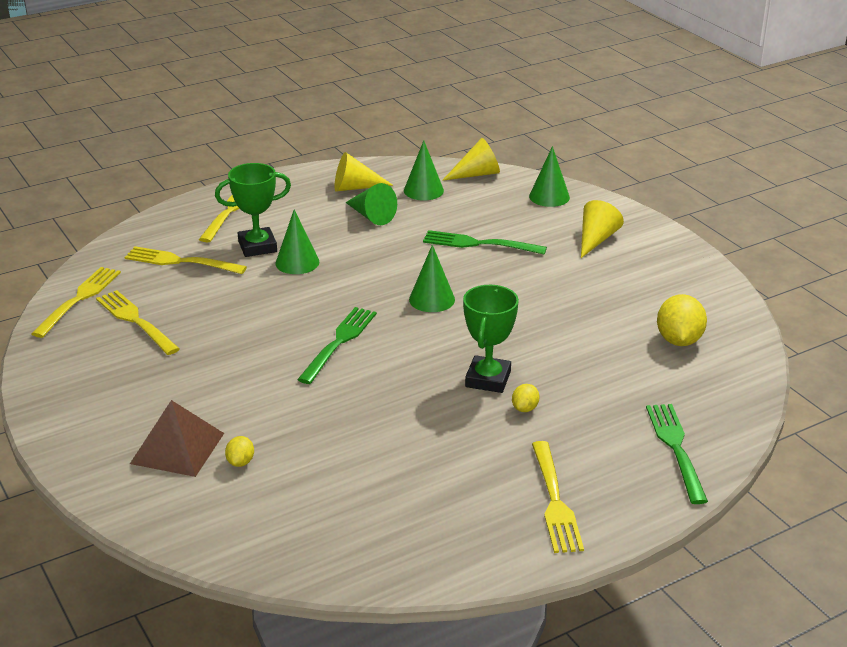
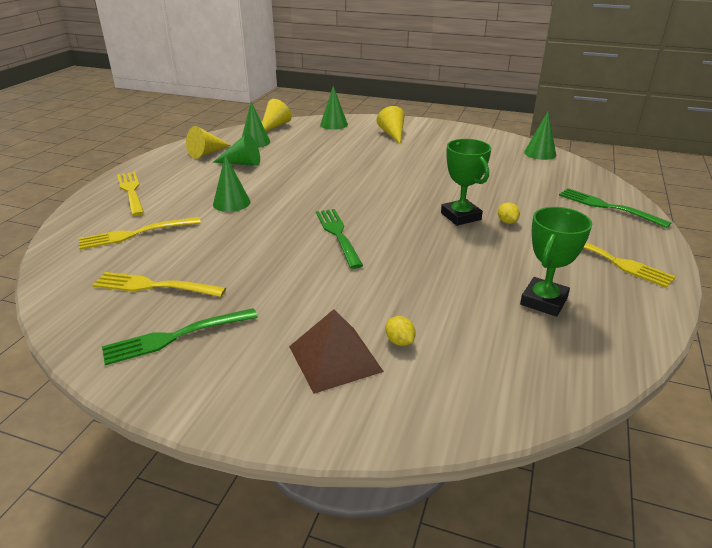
camera: 40 degrees left, 0 degrees up
(79, 299) = (74, 293): yellow fork -> none
(257, 246) = (186, 204): green trophy -> green trophy (543, 301)
(432, 299) = (355, 190): green cone -> green cone (540, 153)
(479, 244) = (334, 155): green fork -> green fork (176, 336)
(679, 340) = (513, 161): yellow lemon -> none

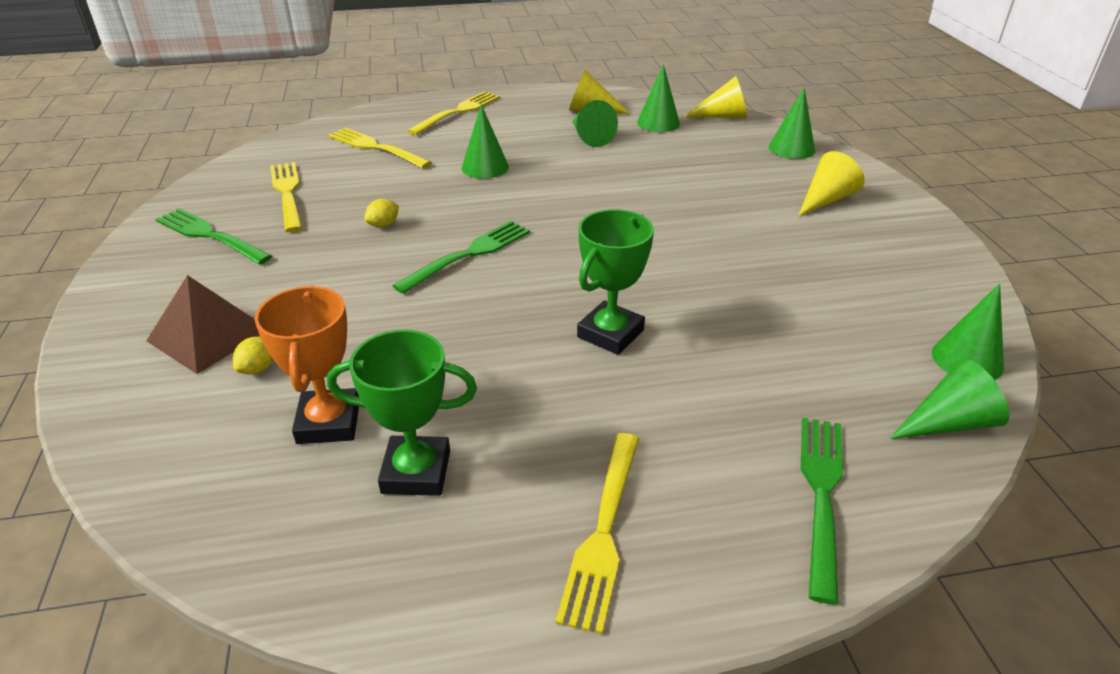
camera: 60 degrees right, 5 degrees up
(480, 322) = (329, 422): none -> orange trophy
(507, 222) = (635, 382): yellow lemon -> yellow lemon (383, 225)
(577, 170) = (949, 423): none -> green cone

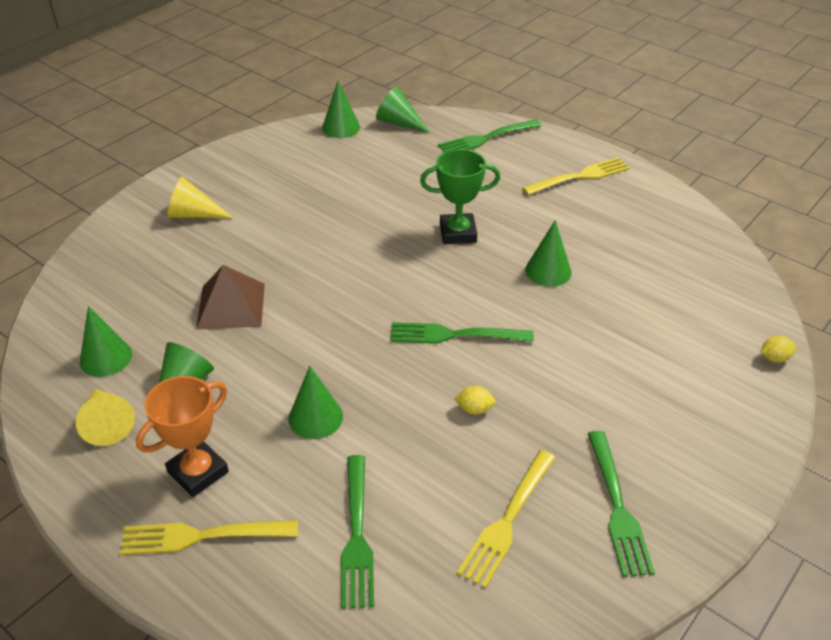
camera: 130 degrees left, 5 degrees up
(208, 335) = (680, 389): brown pyramid -> brown pyramid (231, 306)
(258, 368) = (664, 341): yellow lemon -> yellow lemon (774, 358)
(329, 422) = (649, 284): orange trophy -> orange trophy (198, 472)
(376, 148) = (356, 535): yellow fork -> green fork
(416, 472) = (629, 238): green trophy -> none
(723, 116) = (54, 323): yellow cone -> none
(791, 148) = (105, 258): green cone -> green cone (548, 271)

